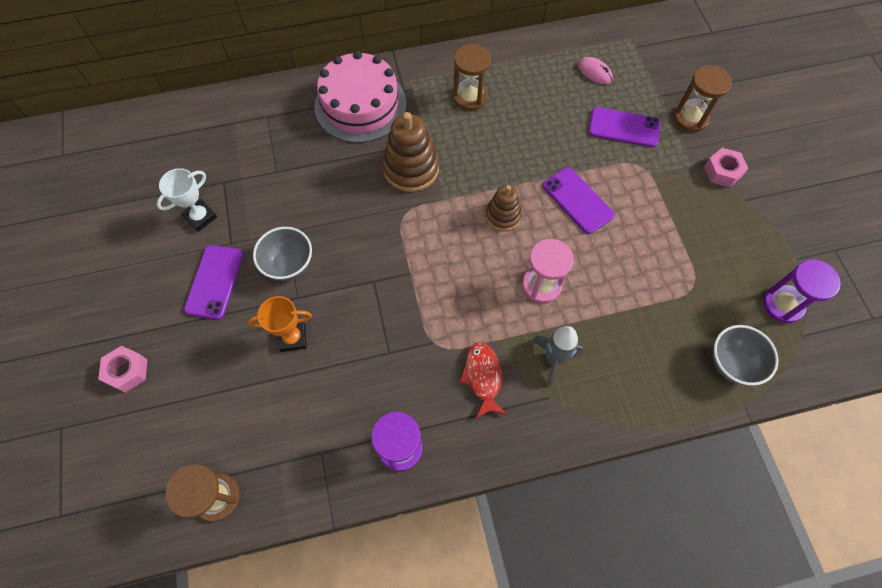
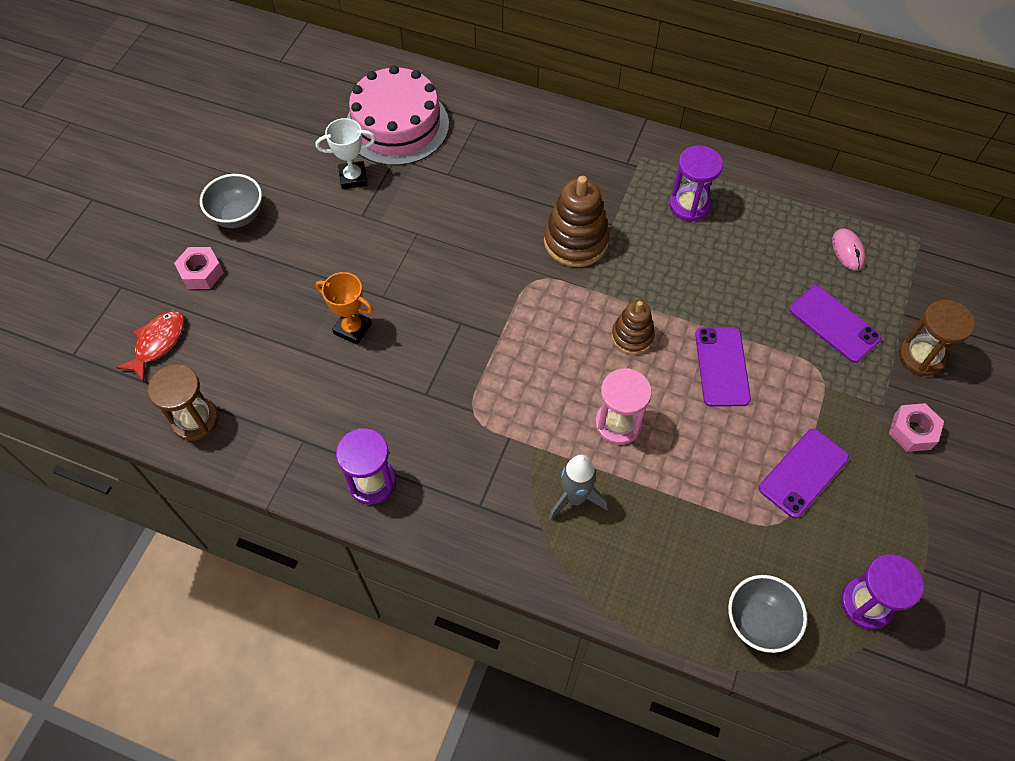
camera: 35 degrees right, 5 degrees down
(214, 282) = (323, 241): purple phone -> purple phone (803, 473)
(289, 265) = (397, 263): grey bowl -> grey bowl (238, 216)
(360, 105) = (573, 155): pink cake -> pink cake (397, 125)
(470, 97) = (689, 205): brown hourglass -> purple hourglass
(483, 377) = (494, 470): red fish -> red fish (158, 343)

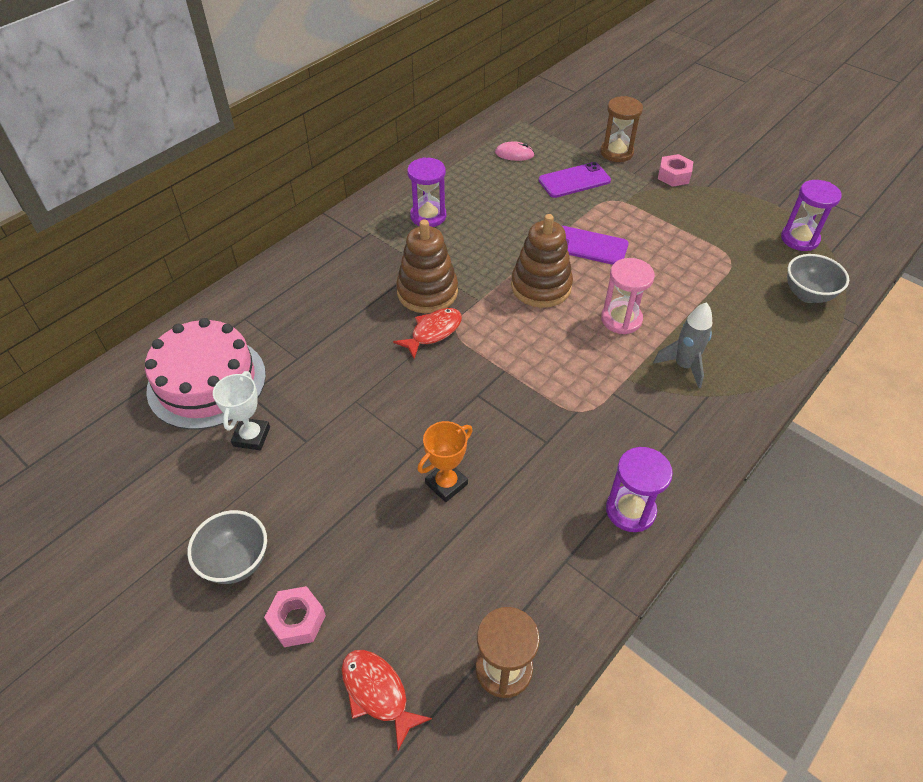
camera: 70 degrees left, 10 degrees down
(524, 263) = (433, 332): none -> red fish
(632, 336) = (541, 286): brown stacking toy -> brown stacking toy, size x1.62
(803, 473) = (693, 235): purple phone -> none

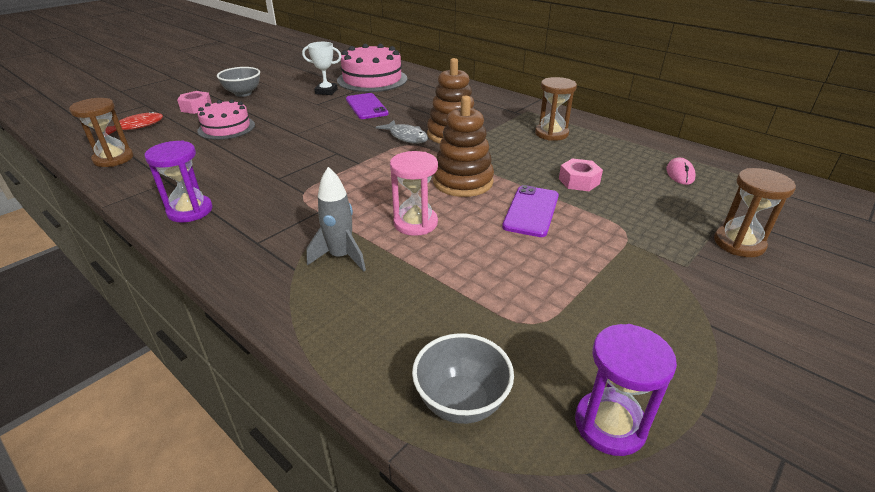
camera: 90 degrees right, 15 degrees down
(392, 543) = (226, 128): none -> pink cake
(428, 216) = (551, 133): purple hourglass -> brown hourglass
(433, 332) = (406, 137): red fish -> grey fish
(446, 484) = (260, 142): orange trophy -> none
(574, 180) = (651, 208): purple phone -> purple phone (366, 106)
(673, 176) = (716, 291): pink nut -> pink nut (579, 181)

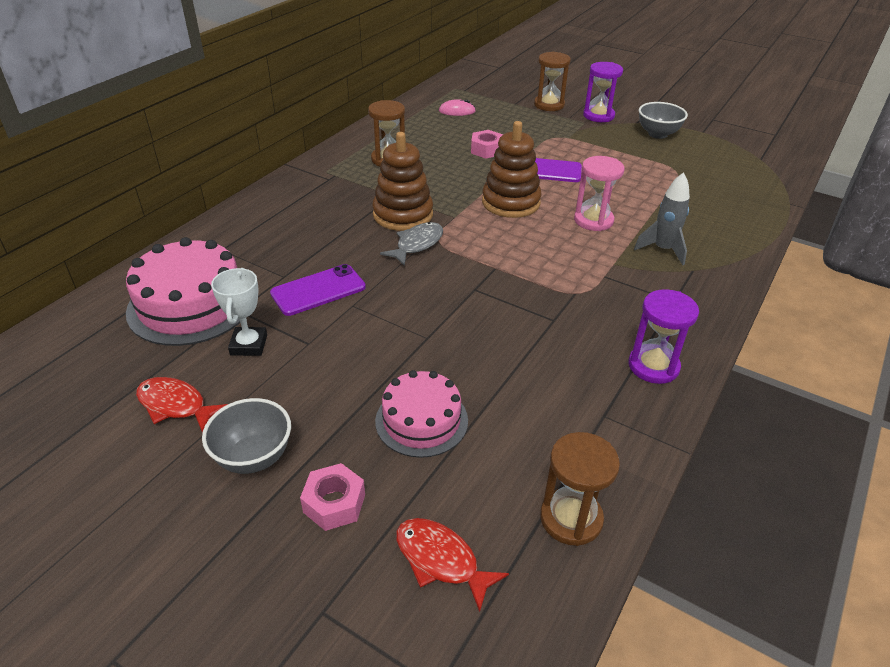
camera: 100 degrees left, 5 degrees up
(293, 80) = (175, 405): none -> red fish
(461, 402) = (752, 190): grey bowl -> grey bowl (657, 134)
(610, 425) = (730, 152): purple hourglass -> purple hourglass (598, 116)

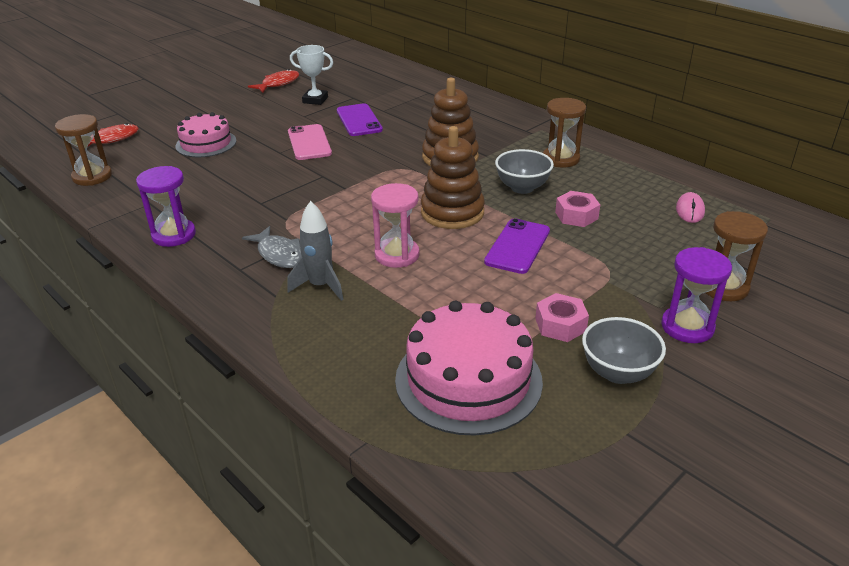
camera: 105 degrees right, 5 degrees down
(191, 304) = (368, 85): pink cake -> pink cake (468, 380)
(254, 457) = (222, 101): grey bowl -> grey bowl (522, 188)
(334, 503) = (172, 118): pink nut -> pink nut (560, 325)
(393, 318) = (309, 142): none -> pink phone
(417, 244) = (399, 159): grey fish -> grey fish (279, 254)

